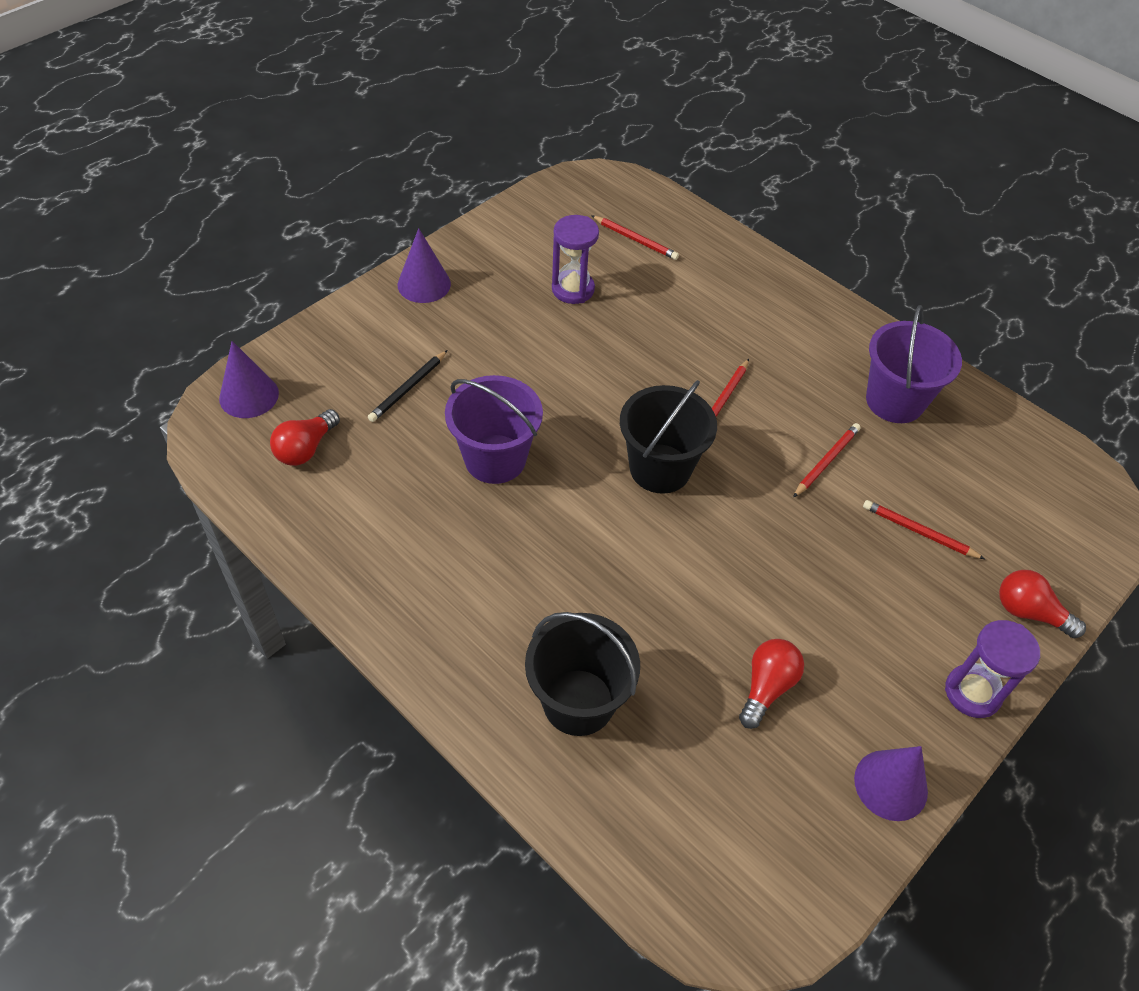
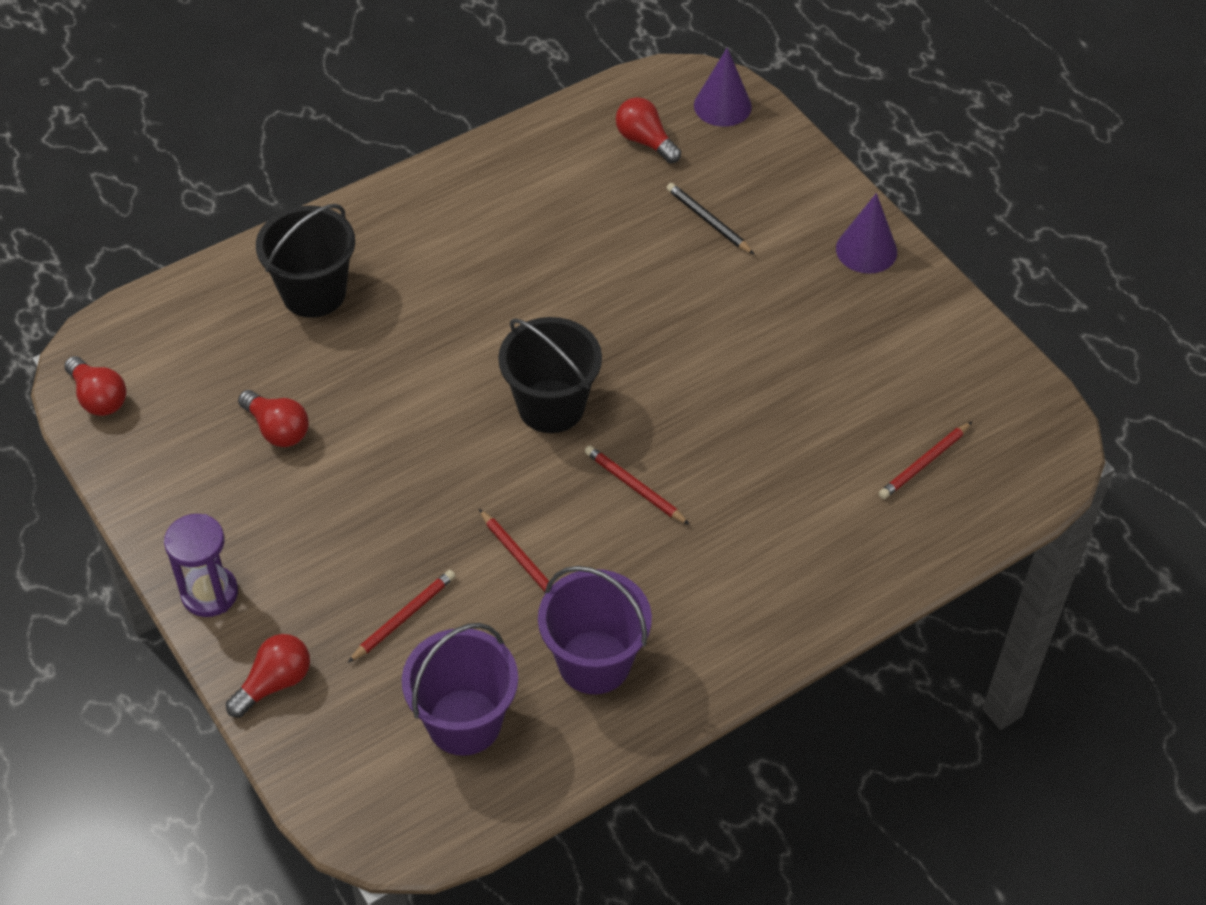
camera: 105 degrees right, 0 degrees up
(495, 459) = (598, 276): purple bucket -> purple bucket (464, 722)
(573, 289) = (839, 382): purple hourglass -> none
(793, 890) = (99, 398): none -> red light bulb
(891, 785) = (152, 494): purple cone -> none

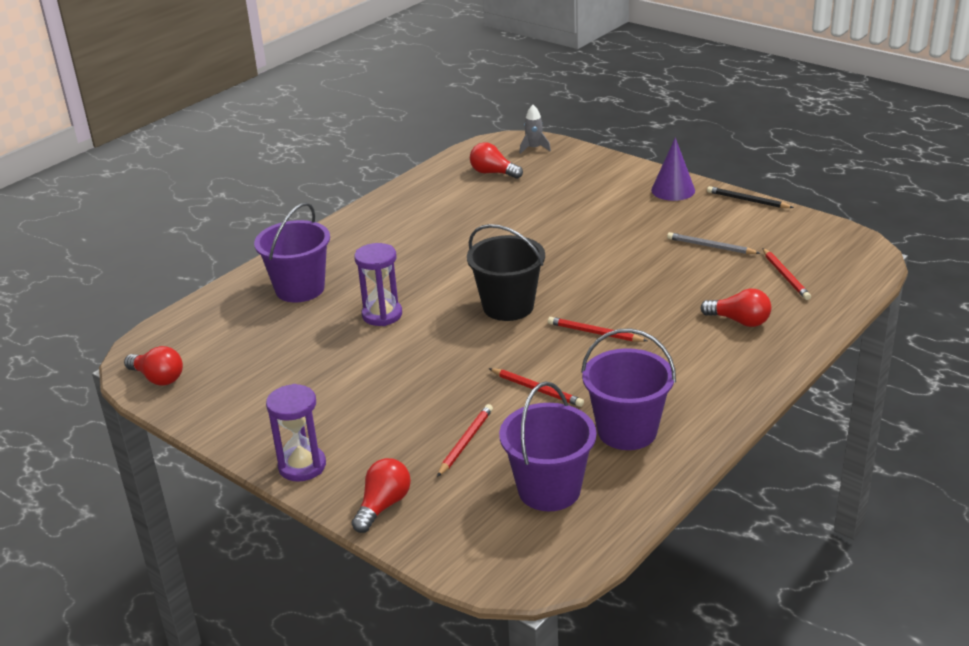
camera: 15 degrees left, 20 degrees down
(277, 429) = (309, 363): red light bulb -> red light bulb (739, 321)
(314, 293) = (300, 289): black bucket -> purple bucket
(394, 372) = (382, 315): none -> purple hourglass
(708, 221) = (559, 198): black pencil -> black pencil (747, 200)
(722, 106) = (534, 148): purple cone -> grey rocket
(858, 377) = (710, 246): none -> grey pencil
(924, 463) = (785, 276): red pencil -> red pencil turned 45 degrees counterclockwise

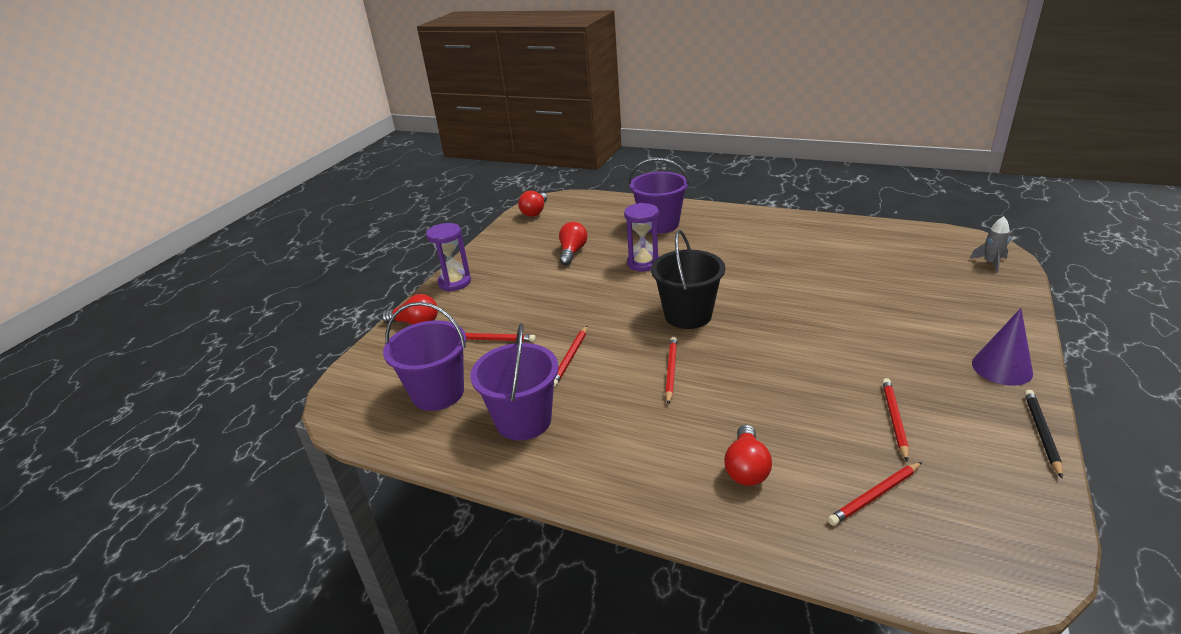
camera: 75 degrees right, 0 degrees up
(493, 173) = (914, 254): red light bulb -> red light bulb (572, 252)
(710, 246) = (894, 419): grey pencil -> red pencil

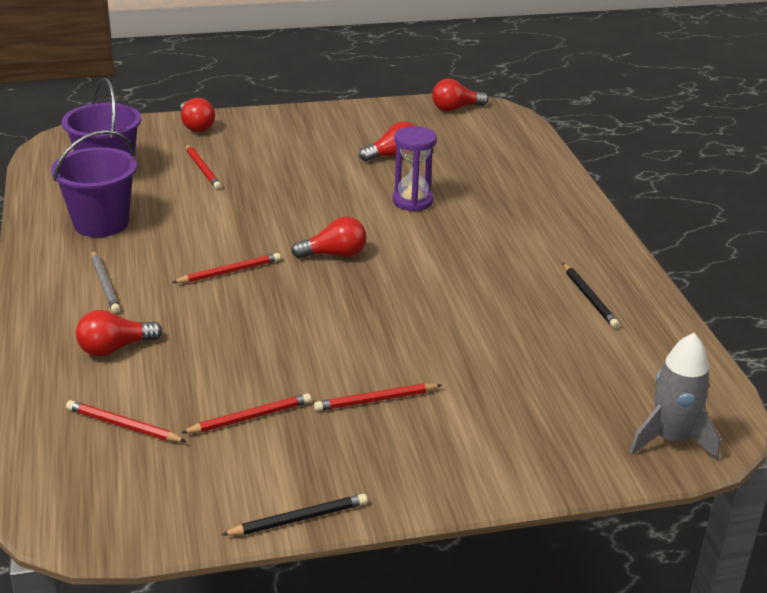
camera: 50 degrees right, 0 degrees up
(454, 282) = (277, 118): purple hourglass -> none
(570, 357) = (207, 215): red pencil -> red pencil (376, 400)
(633, 446) = (105, 284): none -> grey pencil
(660, 224) = (509, 186): purple bucket -> none
(688, 315) = (334, 254): black bucket -> red light bulb
(820, 240) = (589, 298): none -> black pencil
(990, 263) = (670, 440): grey rocket -> grey rocket, size x1.65
(1002, 368) = (409, 477): purple cone -> none

